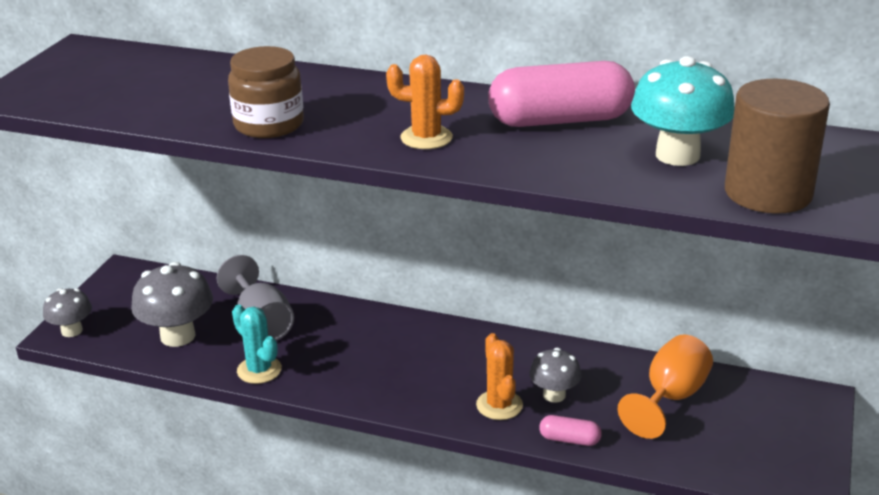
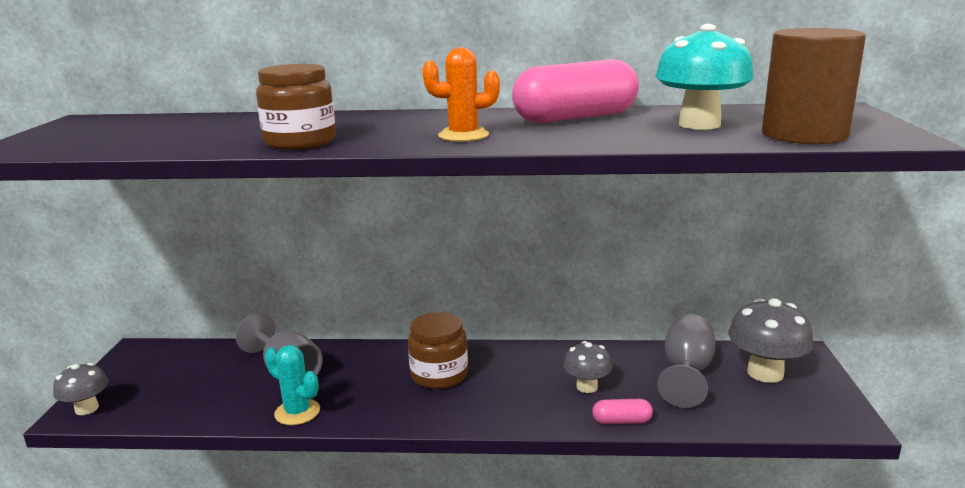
camera: 15 degrees left, 10 degrees down
(178, 336) = (204, 396): grey mushroom -> grey mushroom (765, 373)
(409, 354) = (439, 375): none -> brown jar
(499, 405) = (542, 403): orange cactus -> none
(670, 398) = (686, 372): orange goblet -> grey goblet

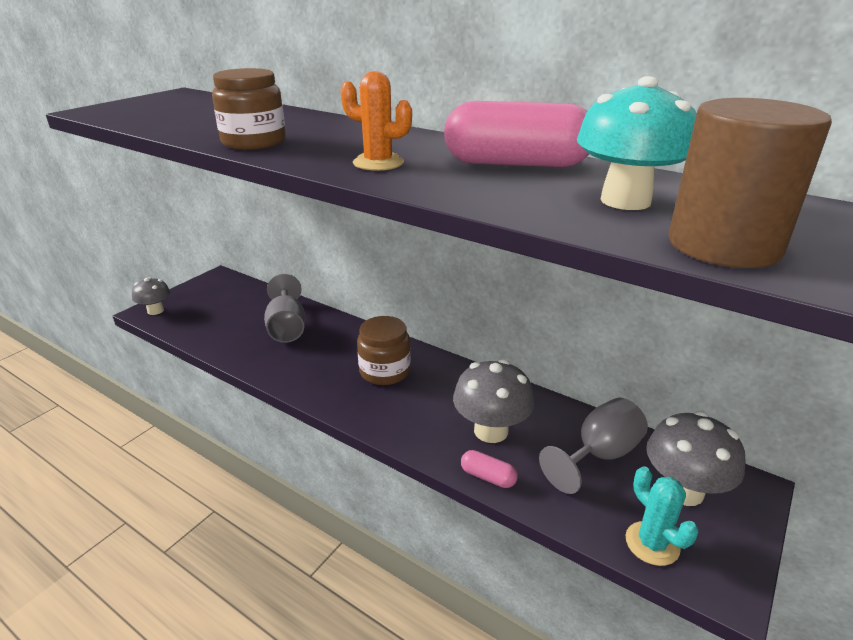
camera: 30 degrees right, 10 degrees up
(297, 412) = (263, 363): turquoise cactus -> turquoise cactus (652, 543)
(587, 387) = (491, 430): grey mushroom -> grey mushroom, size x1.66

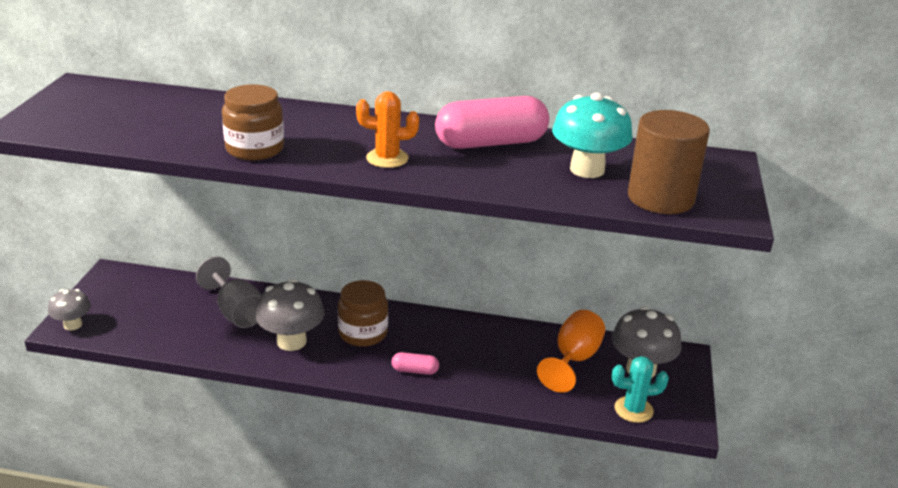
camera: 25 degrees left, 0 degrees up
(488, 477) = (500, 396): pink capsule -> pink capsule (415, 370)
(491, 430) = (483, 361): grey mushroom -> grey mushroom (291, 341)
(599, 455) = (573, 360): grey goblet -> orange goblet
(652, 543) = (633, 409): turquoise cactus -> turquoise cactus turned 45 degrees counterclockwise

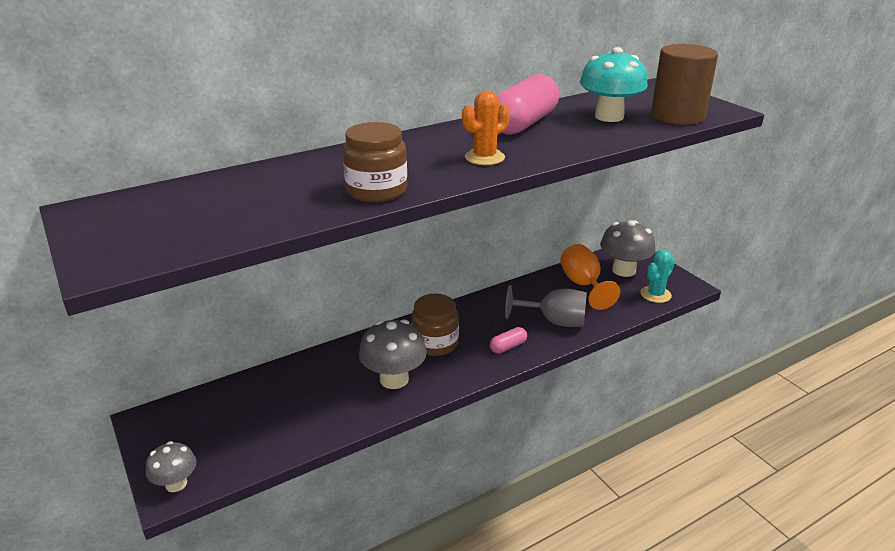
camera: 40 degrees left, 0 degrees up
(236, 312) = (316, 384): grey goblet -> grey goblet (554, 321)

